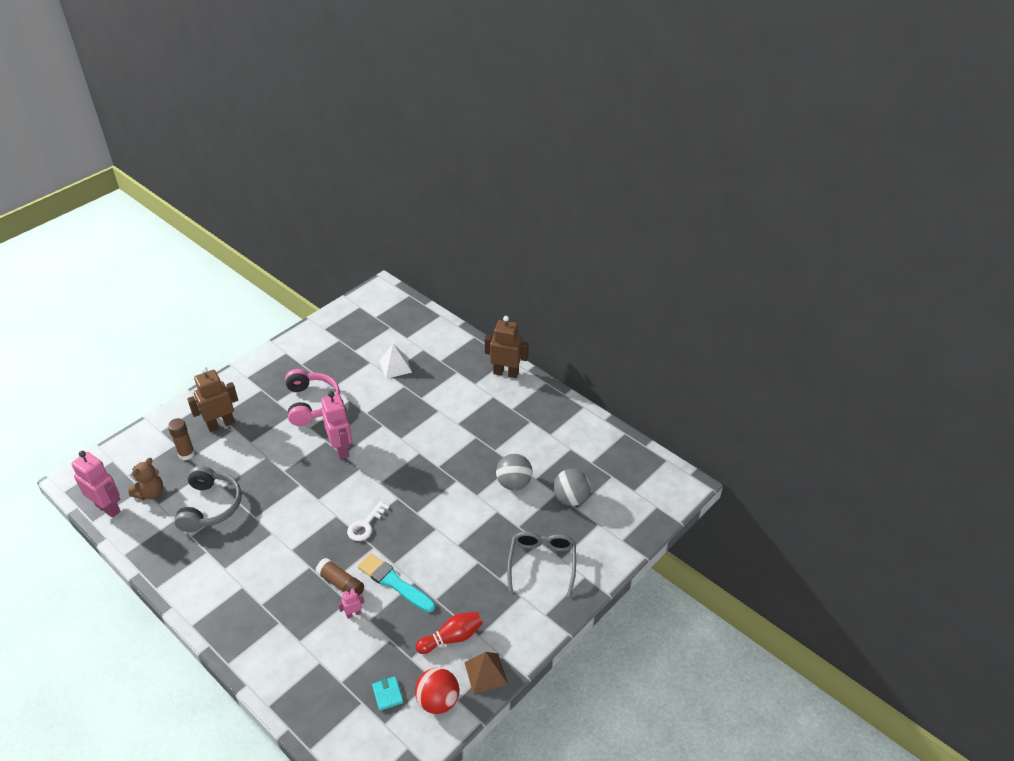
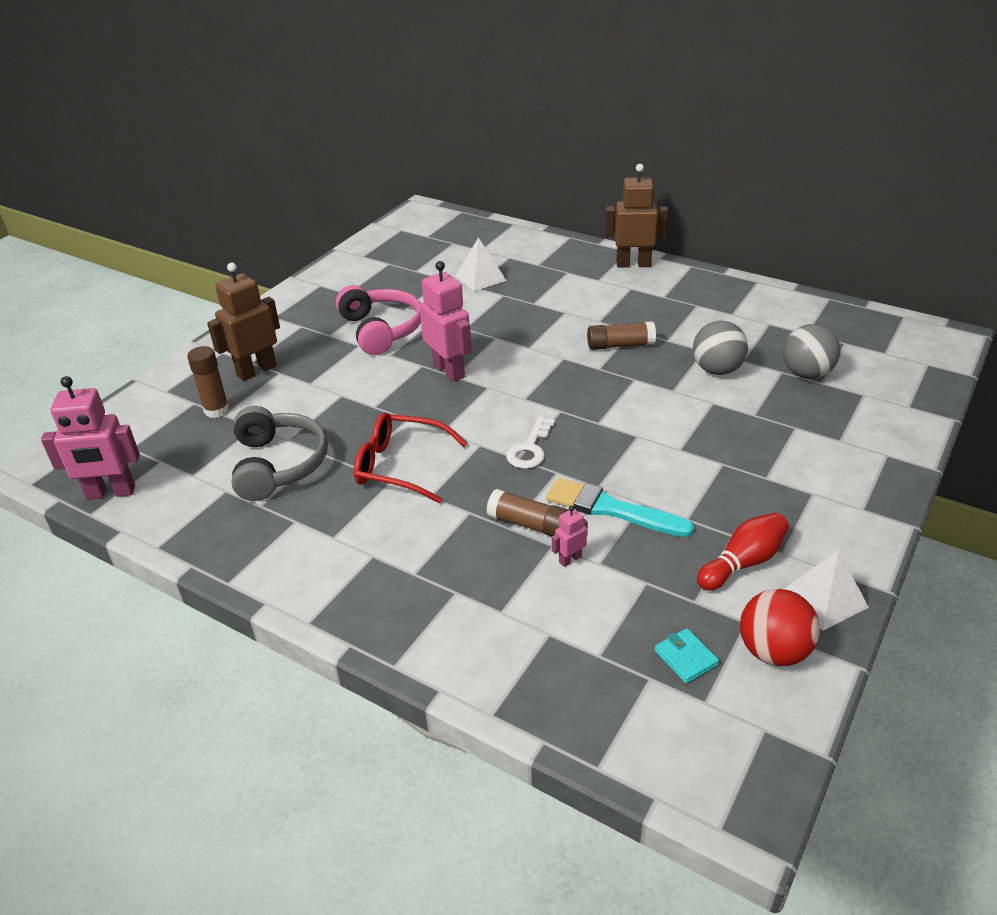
camera: 10 degrees left, 5 degrees down
(108, 508) = (111, 493): pink robot -> pink robot turned 150 degrees clockwise
(150, 493) = (175, 464): brown teddy bear -> none
(282, 522) = (400, 466): none -> red glasses
(461, 448) = (620, 345): none -> brown glue stick
(486, 673) = (824, 598): brown pyramid -> white pyramid
(542, 563) = (816, 449): grey glasses -> none

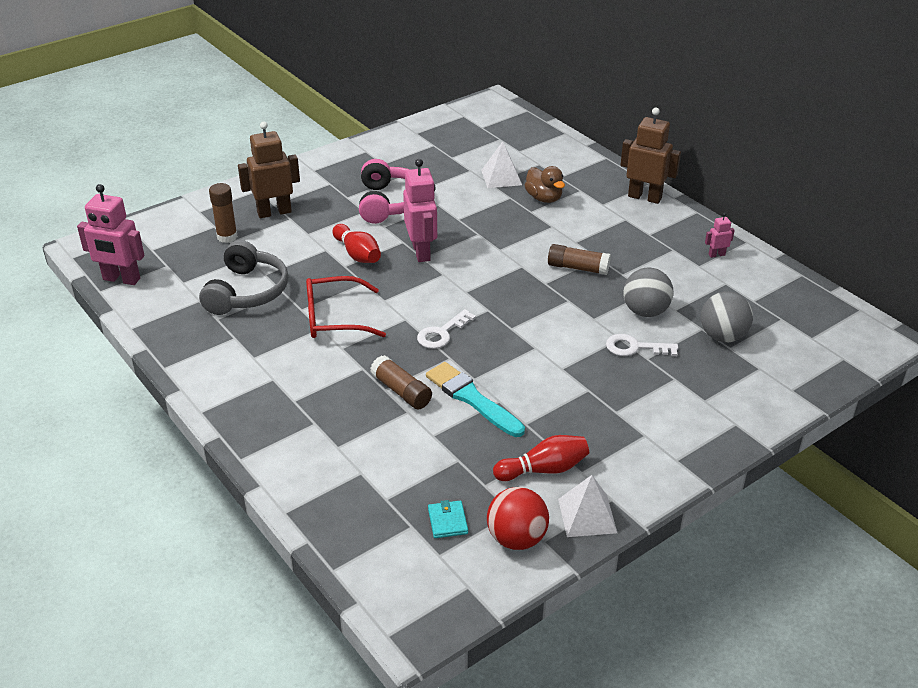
camera: 20 degrees right, 0 degrees up
(380, 390) = (357, 254): none -> red bowling pin
(400, 466) = (334, 318): red glasses -> red glasses turned 45 degrees counterclockwise
(537, 288) = (544, 198): none -> brown duck
(570, 559) = (413, 426): pink robot -> pink robot (716, 255)
(734, 407) = (635, 347): none -> white key

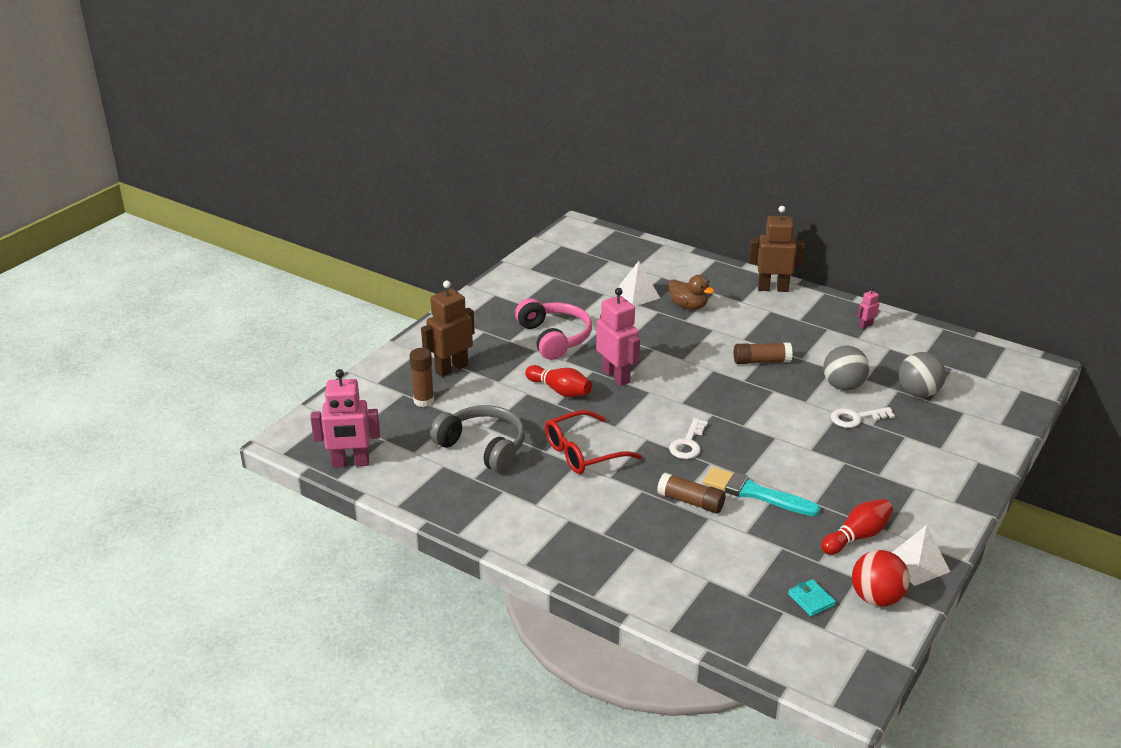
camera: 20 degrees left, 5 degrees down
(247, 292) = (483, 447): grey headphones -> grey headphones turned 45 degrees counterclockwise

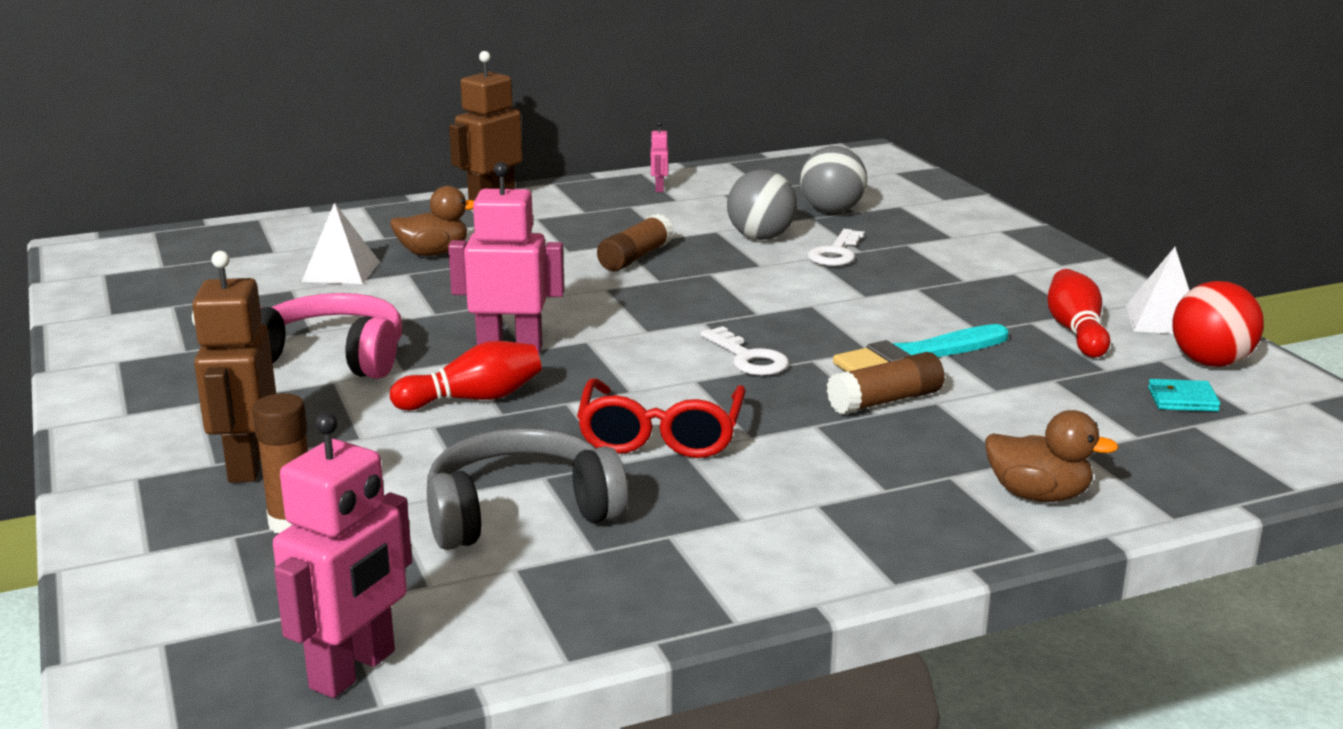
camera: 55 degrees left, 10 degrees down
(645, 581) = (1038, 495): none -> brown duck

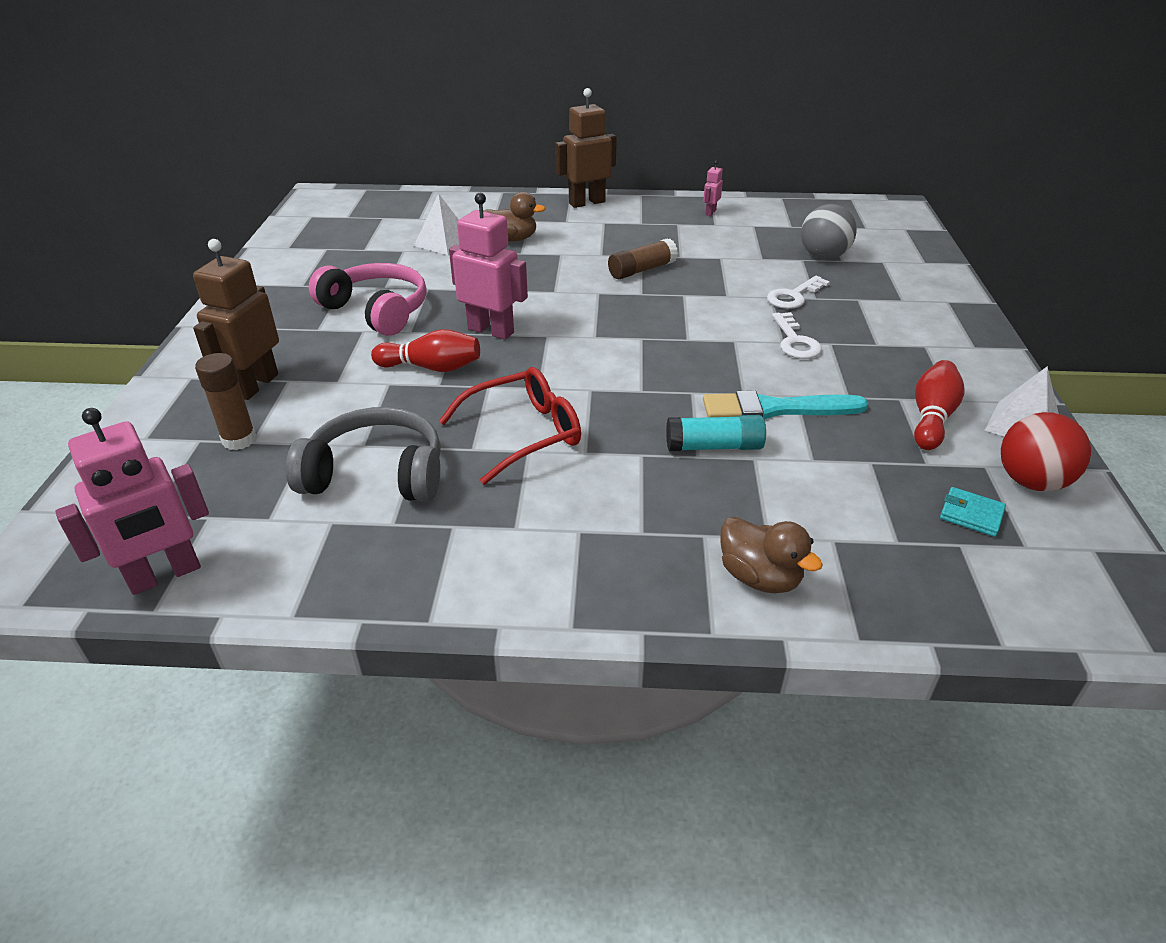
camera: 25 degrees right, 15 degrees up
(660, 435) = (524, 433): red glasses -> red glasses turned 150 degrees counterclockwise
(748, 358) = (645, 379): white key -> white key (795, 341)
(761, 237) = (748, 270): grey ball -> none
(885, 401) = (714, 446): brown glue stick -> turquoise glue stick

